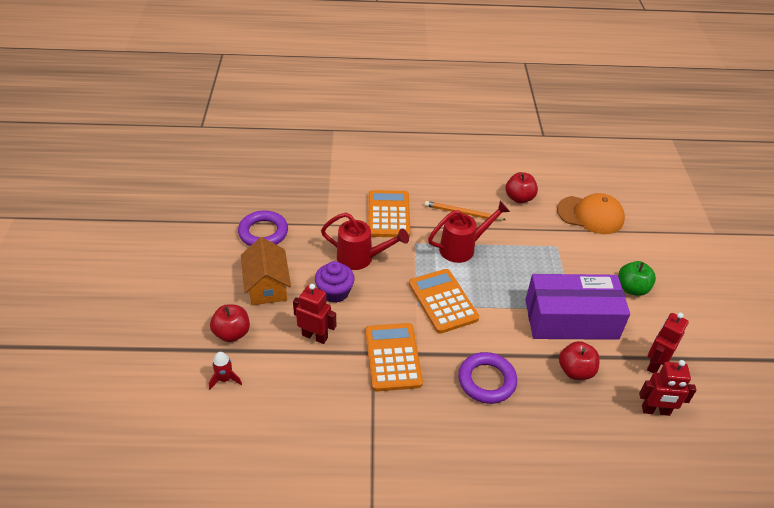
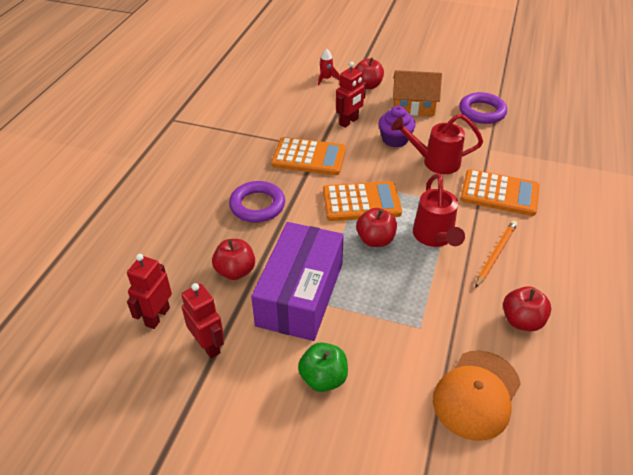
camera: 110 degrees right, 0 degrees up
(361, 258) = (435, 162): red watering can -> red watering can turned 60 degrees clockwise
(485, 283) = (375, 240): none -> red apple

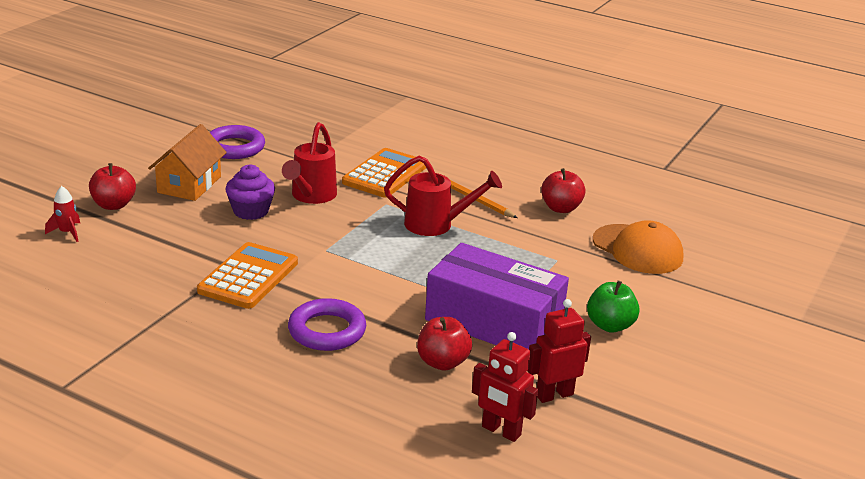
camera: 80 degrees left, 15 degrees down
(349, 122) = (189, 234): red robot -> none
(361, 202) = (358, 256): orange calculator -> none
(375, 240) = (426, 260): red apple -> none

